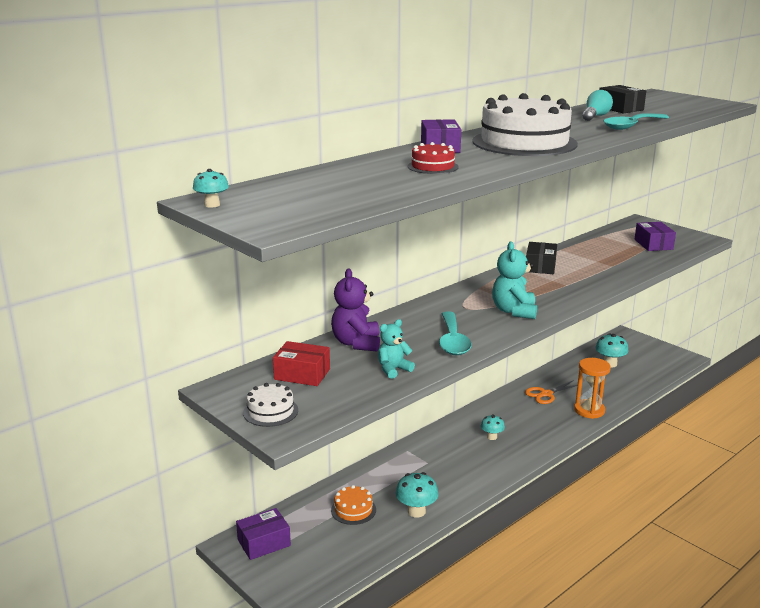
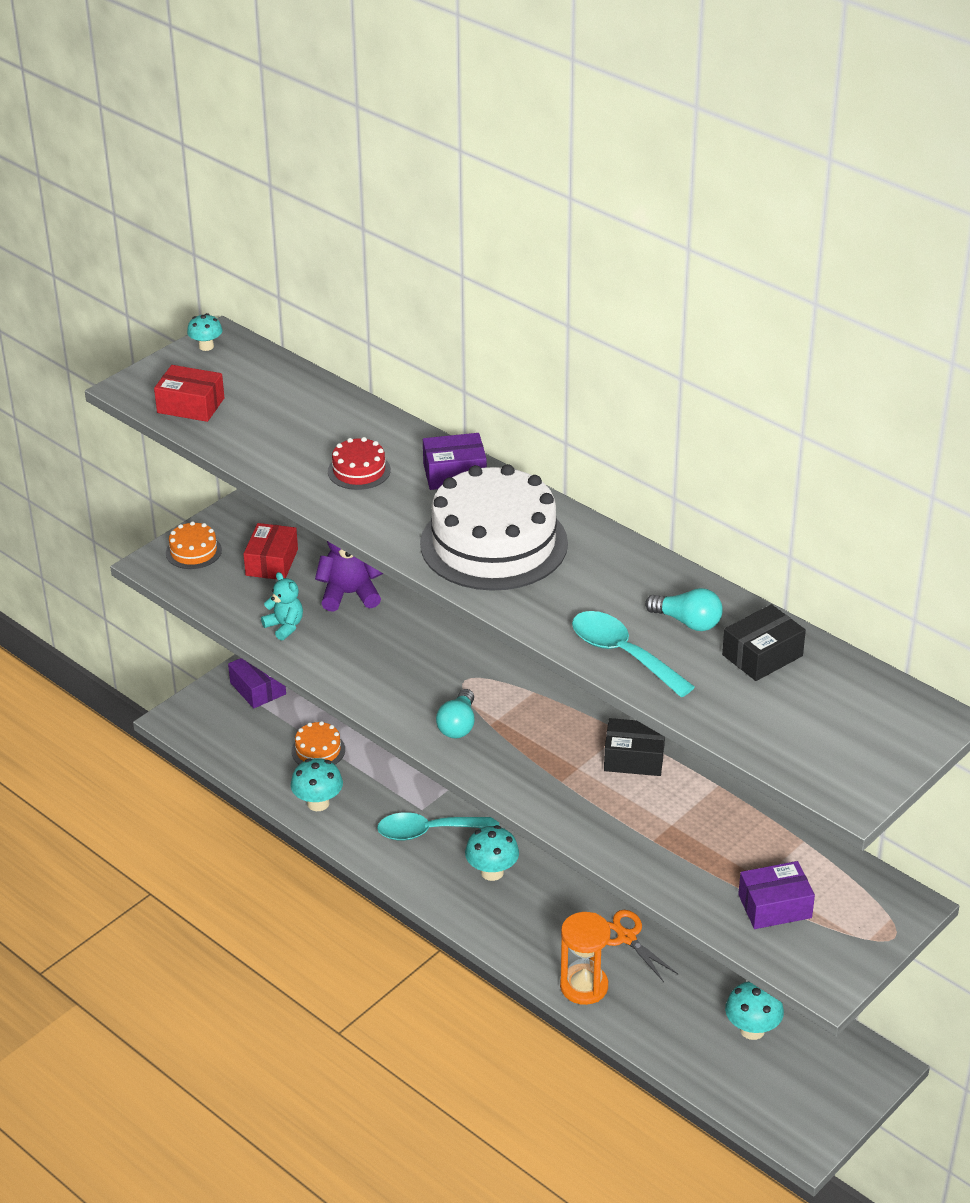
camera: 85 degrees right, 15 degrees up
(270, 411) = (193, 551): white cake -> orange cake
(315, 209) = (190, 405): none -> red box
(453, 341) = (361, 670): turquoise spoon -> turquoise spoon (428, 831)
(492, 437) = (492, 872): turquoise mushroom -> turquoise mushroom, size x1.56
(514, 311) = (458, 725): turquoise teddy bear -> turquoise light bulb

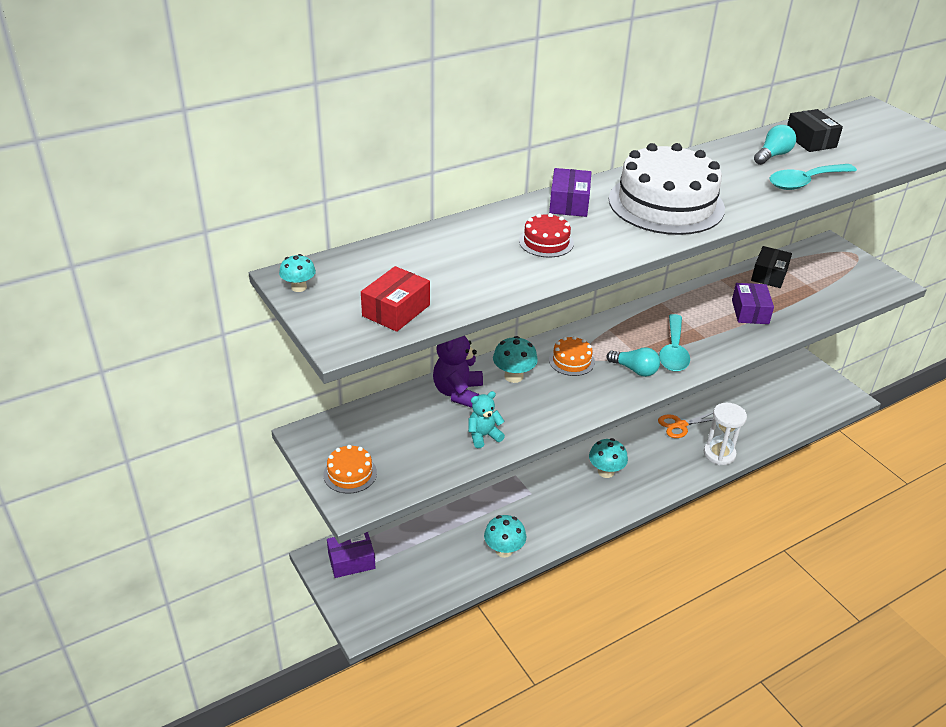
camera: 75 degrees left, 0 degrees up
(272, 562) = (393, 428): red box -> none
(318, 750) = (444, 538): orange cake -> orange cake (571, 361)
(428, 831) = (555, 495): turquoise spoon -> turquoise spoon (673, 351)
(584, 986) = (719, 454): orange hourglass -> white hourglass
(634, 758) = (688, 304): black box -> black box (769, 275)
(752, 1030) = (764, 394): turquoise mushroom -> turquoise mushroom (513, 376)
(774, 906) = (830, 285): purple box -> purple box (750, 312)

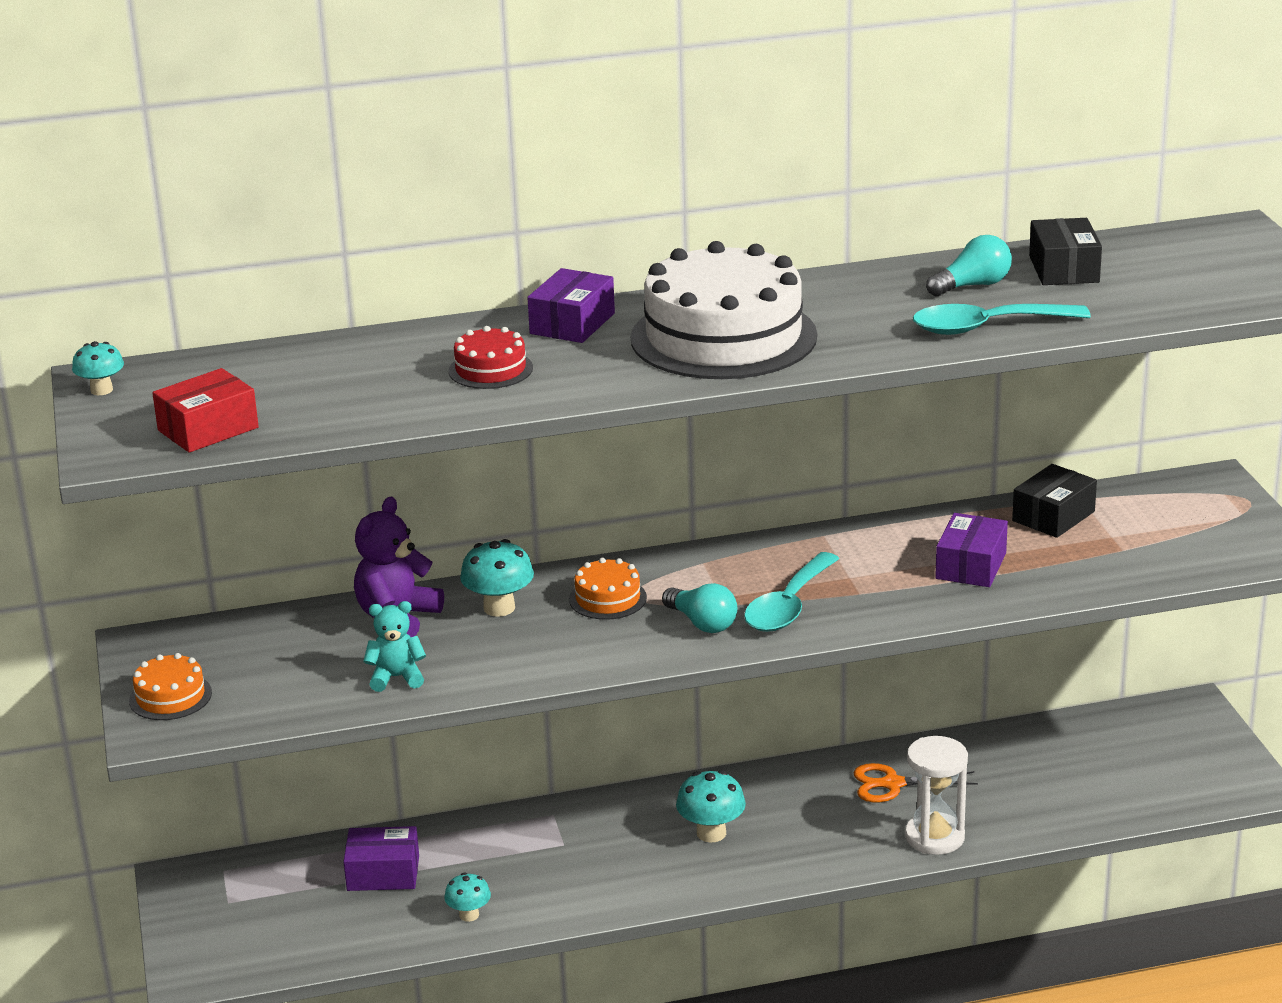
camera: 20 degrees right, 10 degrees down
(351, 561) = (221, 889): purple box -> purple box (383, 873)
(504, 550) = (469, 915): turquoise mushroom -> turquoise mushroom, size x0.64

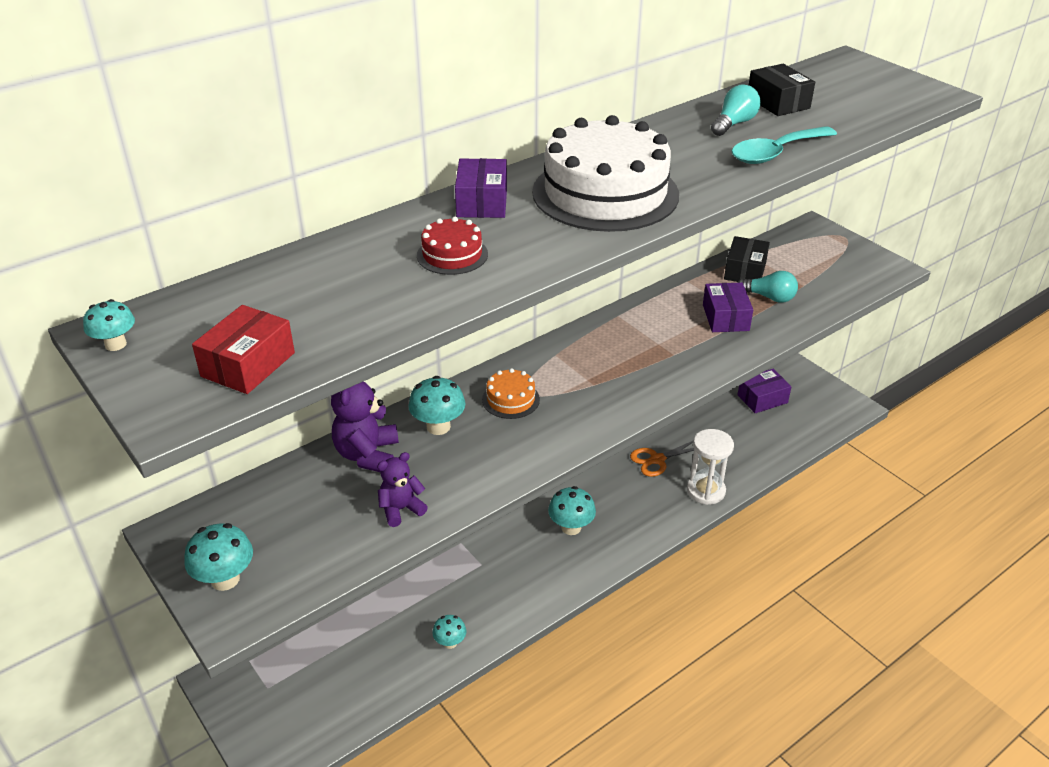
camera: 25 degrees left, 10 degrees up
(170, 697) = (225, 579): orange cake -> turquoise mushroom
(383, 873) = (370, 626): purple box -> purple box (762, 399)
(396, 677) = (401, 509): turquoise teddy bear -> purple teddy bear
(702, 623) = (589, 404): turquoise light bulb -> turquoise light bulb (769, 297)
(788, 606) = (636, 376): turquoise spoon -> none

